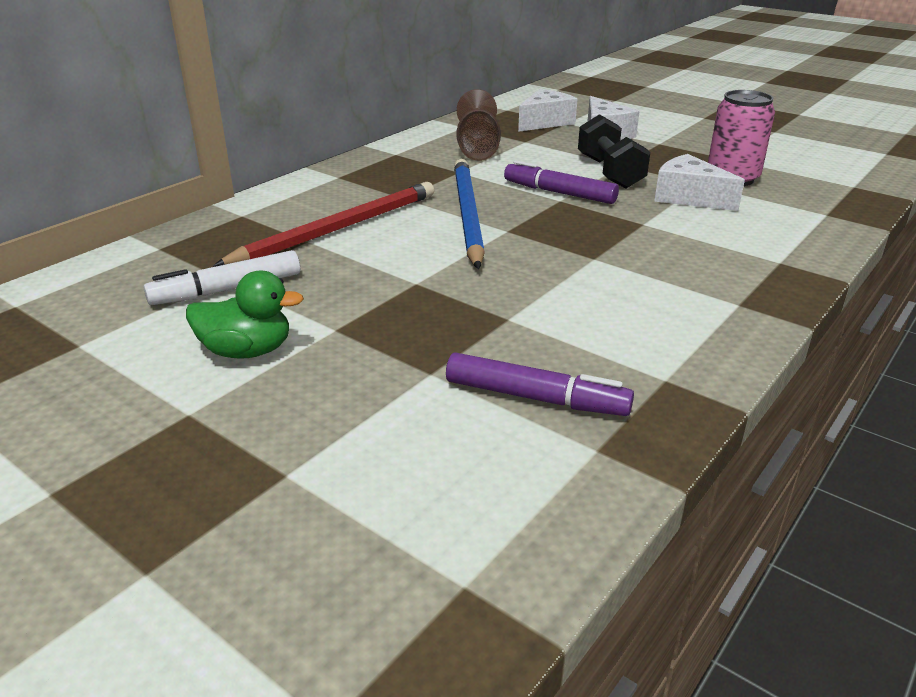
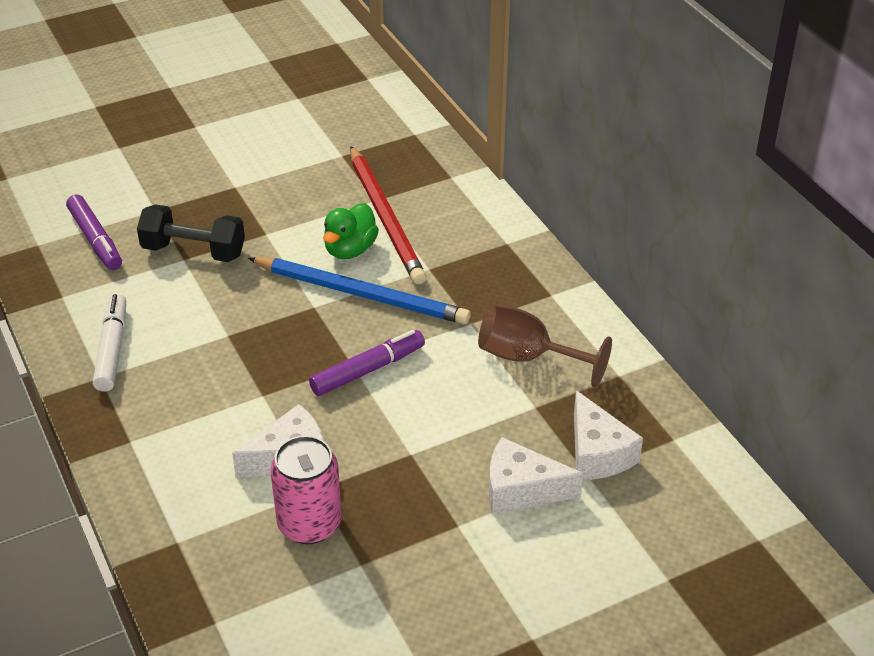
camera: 115 degrees right, 10 degrees up
(227, 290) = (323, 154): white marker -> white marker (112, 349)
(247, 351) = (238, 151): green duck -> green duck (350, 250)
(536, 398) = (96, 240): purple marker -> purple marker turned 75 degrees counterclockwise
(609, 172) = (394, 431): black dumbbell -> black dumbbell (194, 251)

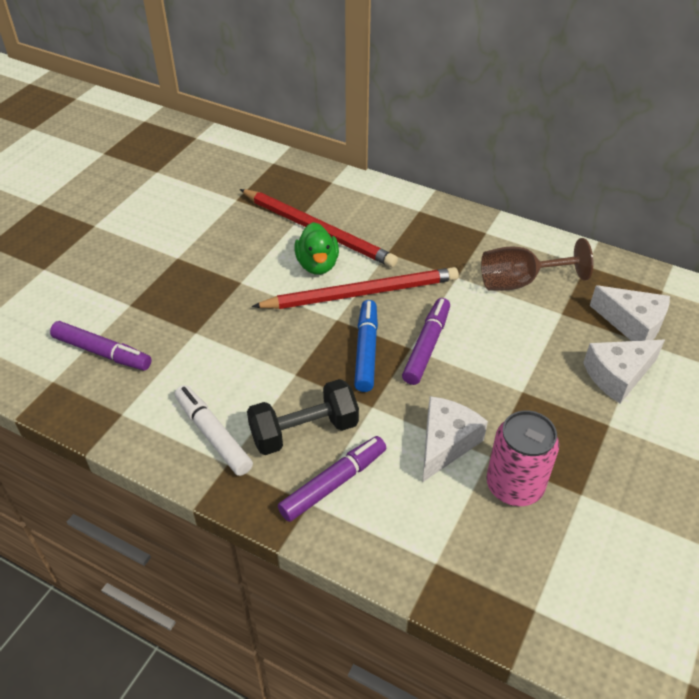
camera: 35 degrees left, 5 degrees up
(164, 437) = (333, 483): none -> purple marker
(194, 251) = (197, 322): black dumbbell -> black dumbbell (304, 431)
(309, 346) = (366, 351): none -> blue marker
(362, 294) = (361, 293): blue pencil -> red pencil

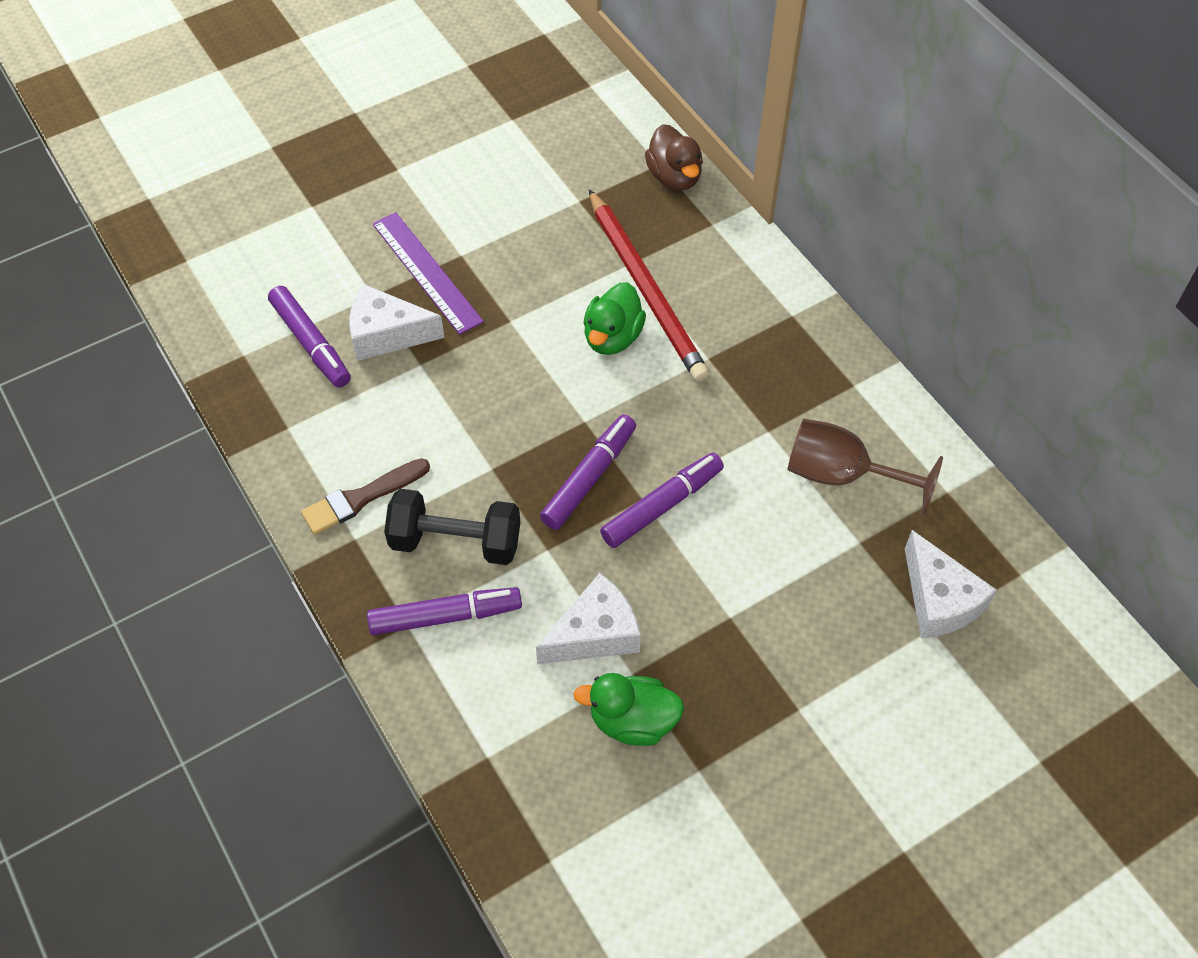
camera: 30 degrees right, 10 degrees up
(159, 276) = (426, 272): none -> purple ruler
(213, 435) = (361, 498): white marker -> brown brush
(288, 166) = (674, 177): none -> brown duck
(361, 293) = (637, 400): red pencil -> none
(366, 351) = (589, 477): blue marker -> purple marker
(514, 486) = (632, 721): pink can -> green duck
(618, 375) = (861, 656): white cheese -> white cheese (386, 334)

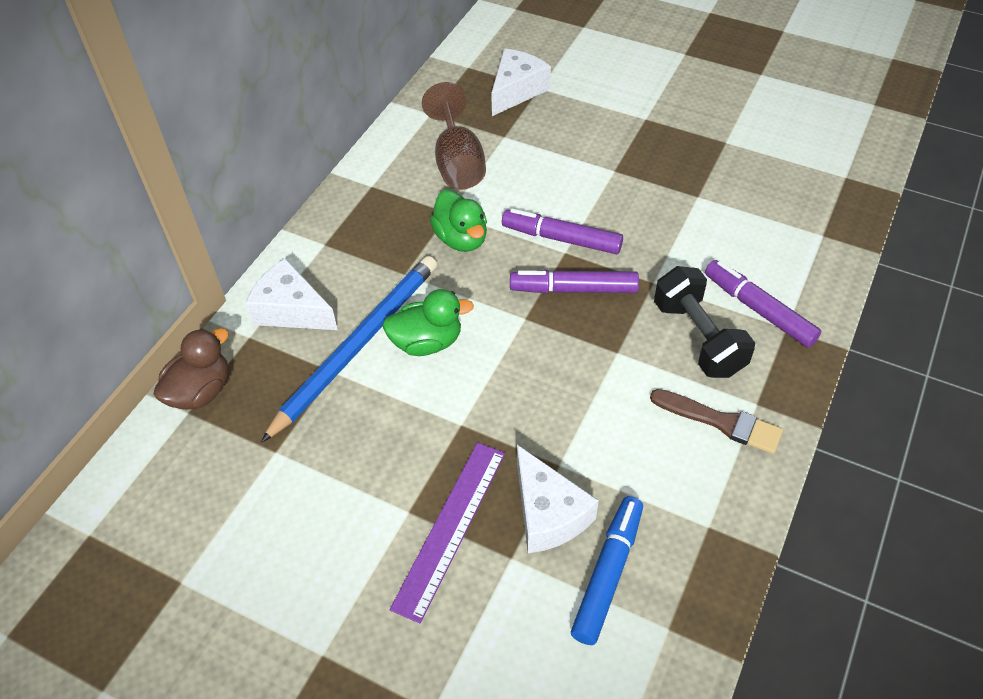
camera: 120 degrees left, 5 degrees down
(311, 343) = (607, 573): purple marker -> blue marker
(595, 633) = (690, 226): white cheese -> white cheese (291, 310)
(632, 721) = (728, 181): green duck -> green duck (461, 239)
(646, 289) = (357, 345): red pencil -> blue pencil

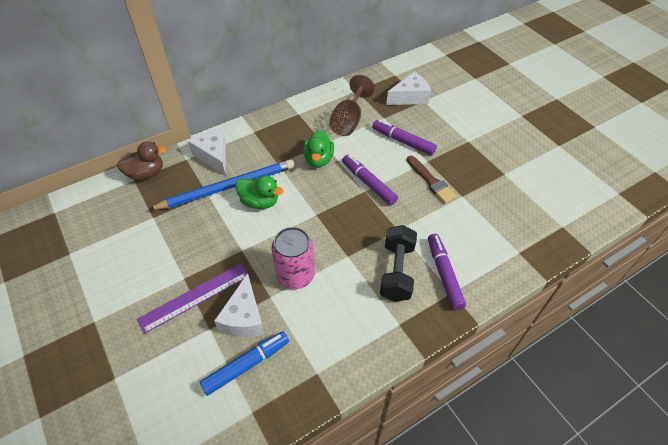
camera: 30 degrees right, 0 degrees up
(569, 416) = (295, 275): none -> pink can
(573, 289) = (352, 212): purple marker -> purple marker (403, 141)
(721, 422) = (370, 323): brown brush -> brown brush (431, 181)

